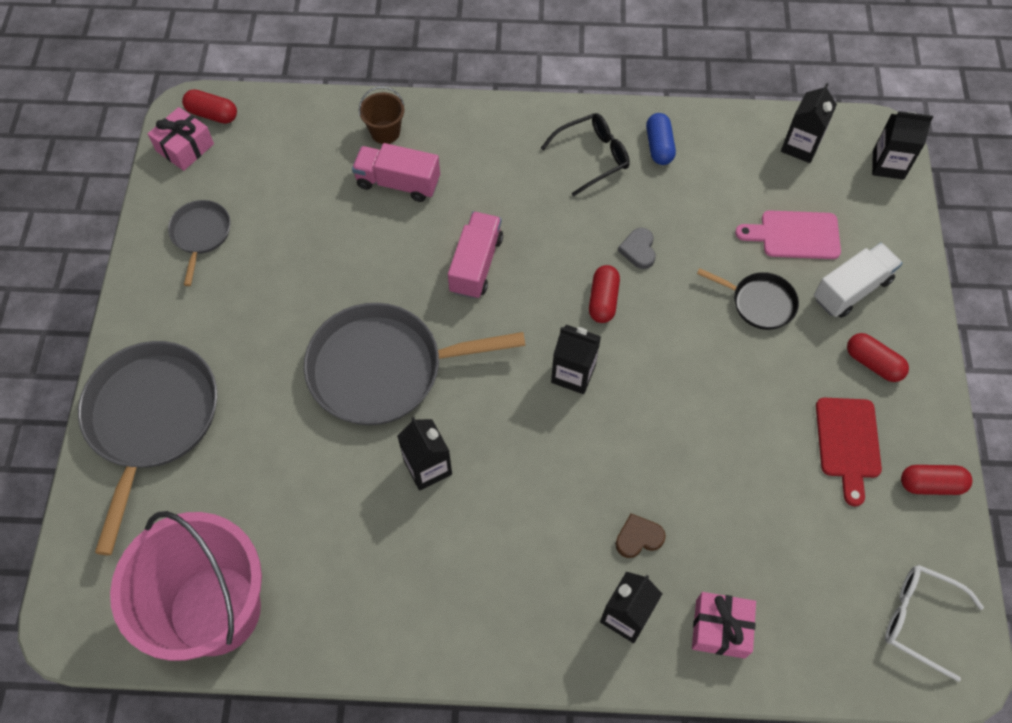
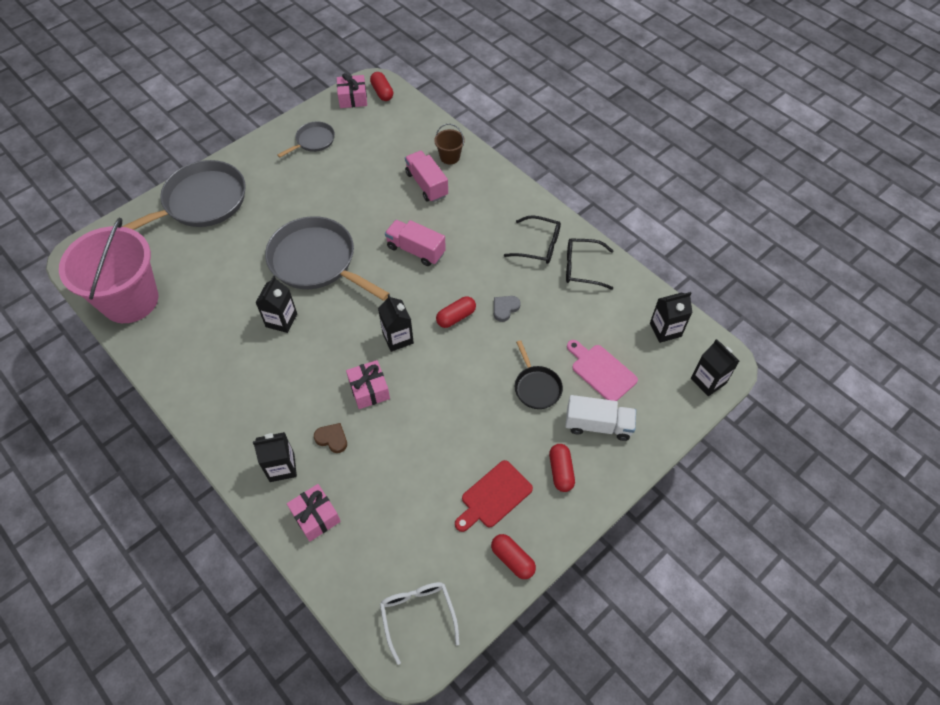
camera: 45 degrees right, 5 degrees down
(476, 265) = (416, 250): pink truck -> pink truck turned 120 degrees counterclockwise
(611, 453) = (369, 390): none -> pink gift
(659, 146) = (582, 268): blue capsule -> black glasses

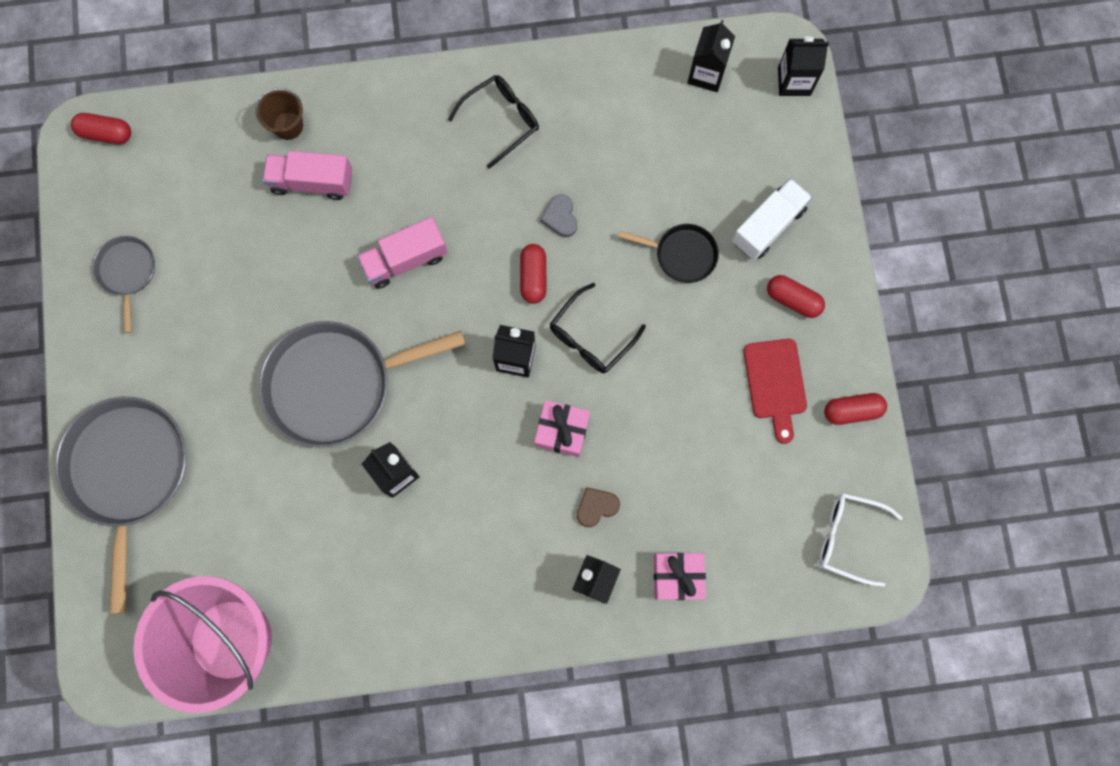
camera: 55 degrees left, 20 degrees up
(353, 98) = (87, 177): pink gift -> none
(582, 268) = (566, 97): black glasses -> black glasses (591, 337)
(601, 371) = (709, 176): pink cutting board -> none

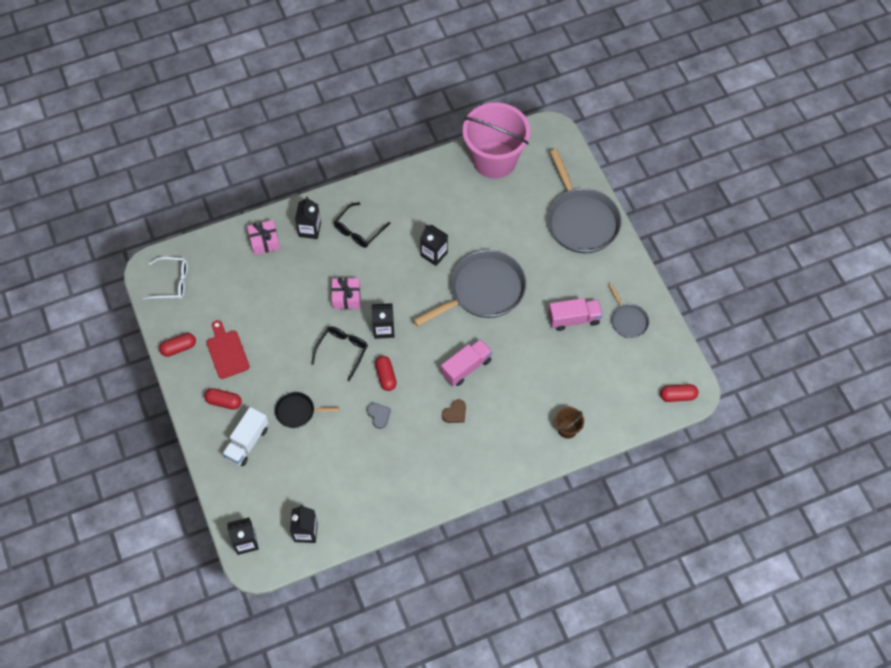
camera: 165 degrees right, 15 degrees down
(312, 182) = (539, 399): pink truck -> pink truck (574, 319)
(501, 120) = (433, 467): black glasses -> black glasses (358, 230)
(596, 507) = (317, 264): brown heart -> brown heart (455, 413)

